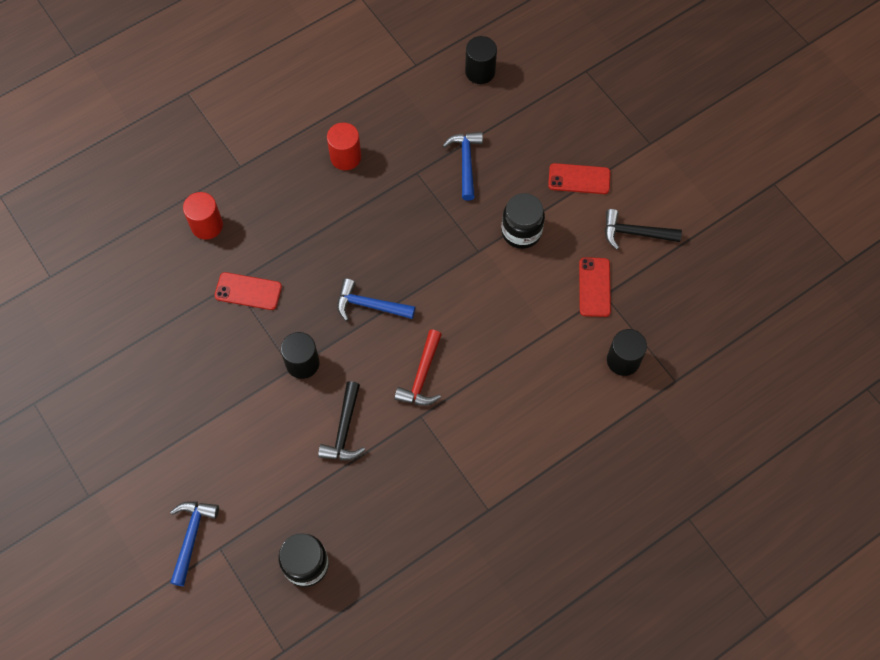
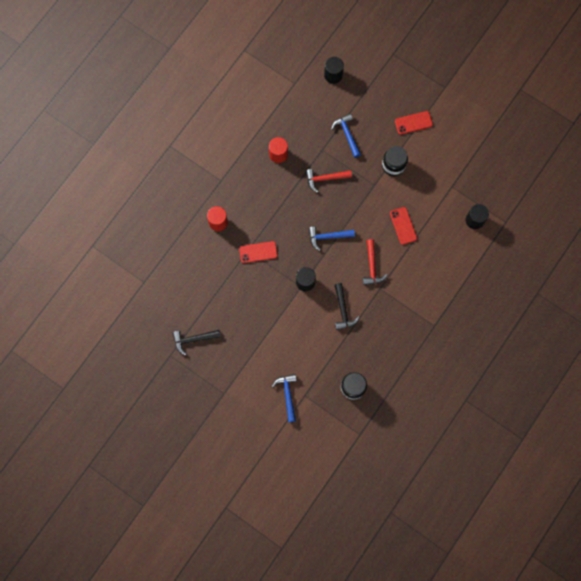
camera: 20 degrees left, 10 degrees up
(403, 216) = (325, 179): none -> red hammer
(594, 287) = (445, 184): red phone -> red phone (403, 226)
(634, 233) = (455, 145): black hammer -> black hammer (193, 339)

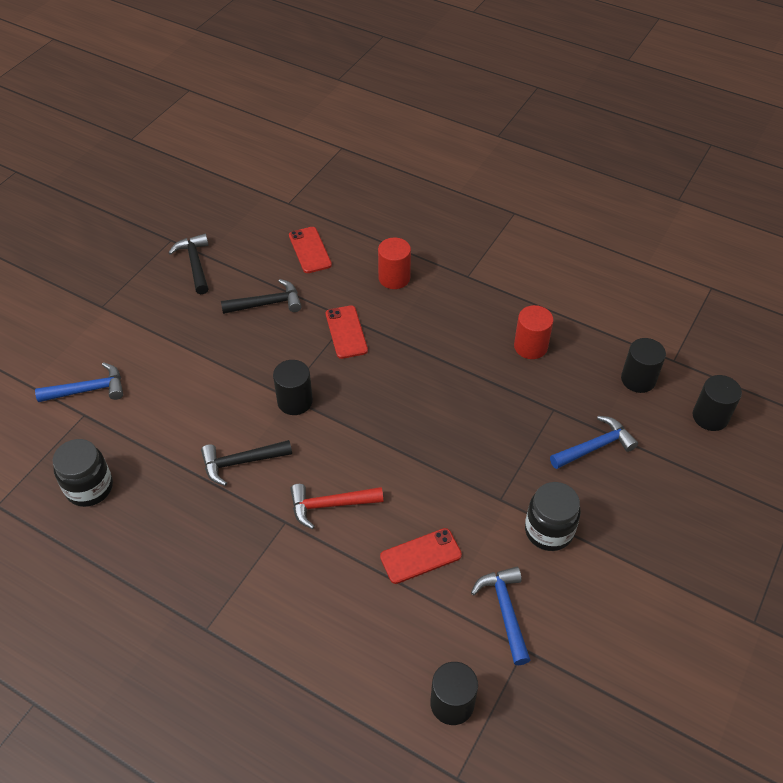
camera: 85 degrees right, 25 degrees down
(231, 296) = (267, 303): none -> black hammer
(306, 104) = (638, 379): none -> black cylinder
(325, 179) = (497, 417): red hammer -> none
(328, 237) = (384, 429): blue hammer -> blue hammer (505, 611)
(413, 123) = (652, 563): red phone -> red phone (310, 250)

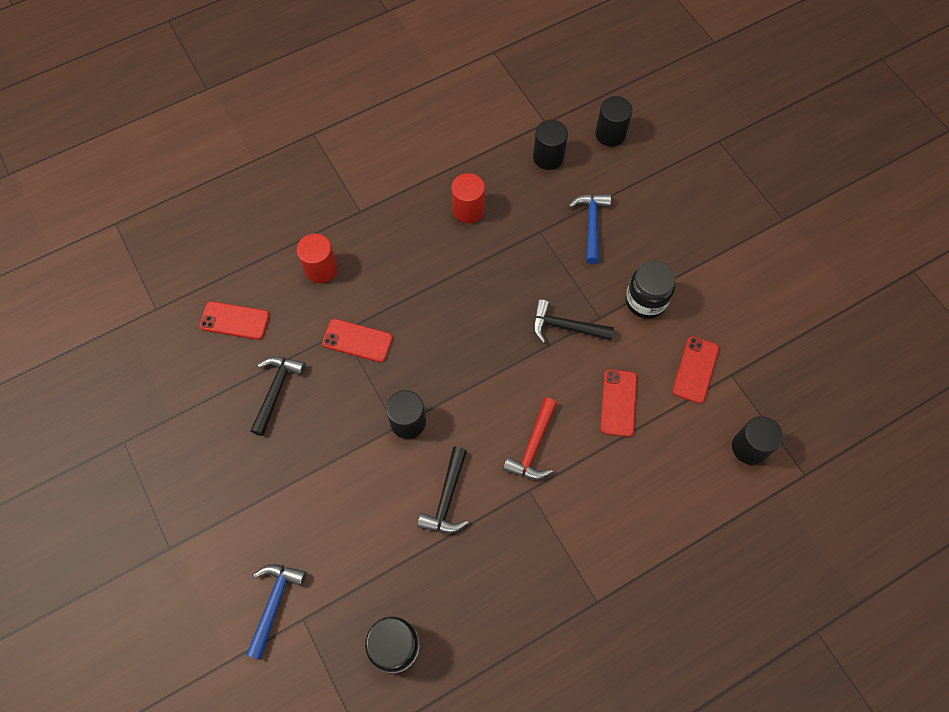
camera: 60 degrees left, 15 degrees up
(195, 264) = (175, 432): black hammer -> black hammer (565, 327)
(505, 611) = (695, 369): blue hammer -> red phone

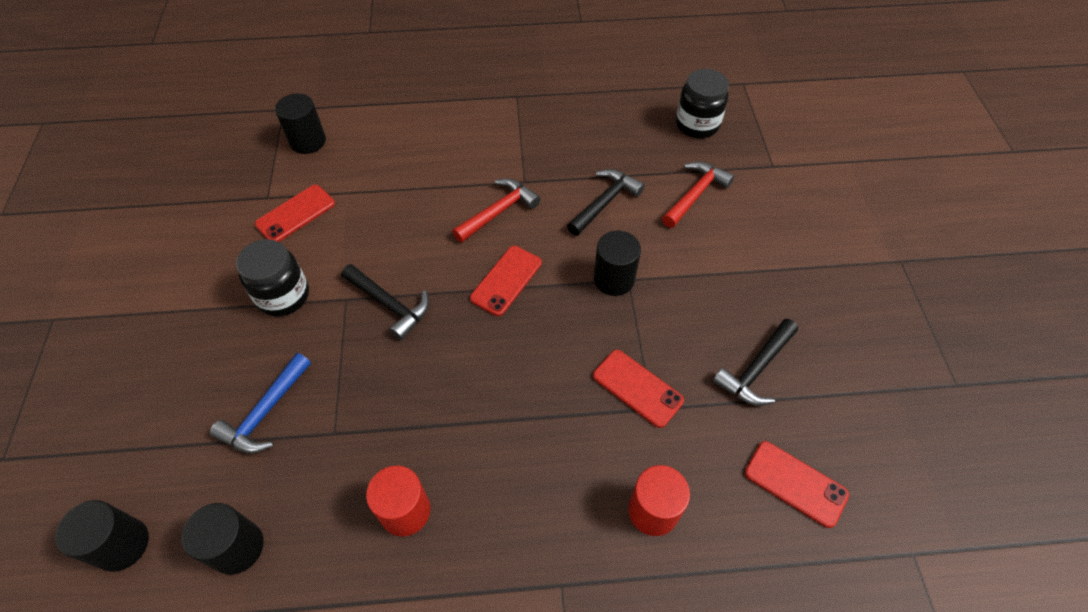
camera: 155 degrees left, 10 degrees down
(274, 603) = (798, 185): blue hammer -> none
(369, 545) = (695, 194): none -> red hammer
(618, 403) = (391, 215): red phone -> red phone (506, 280)

